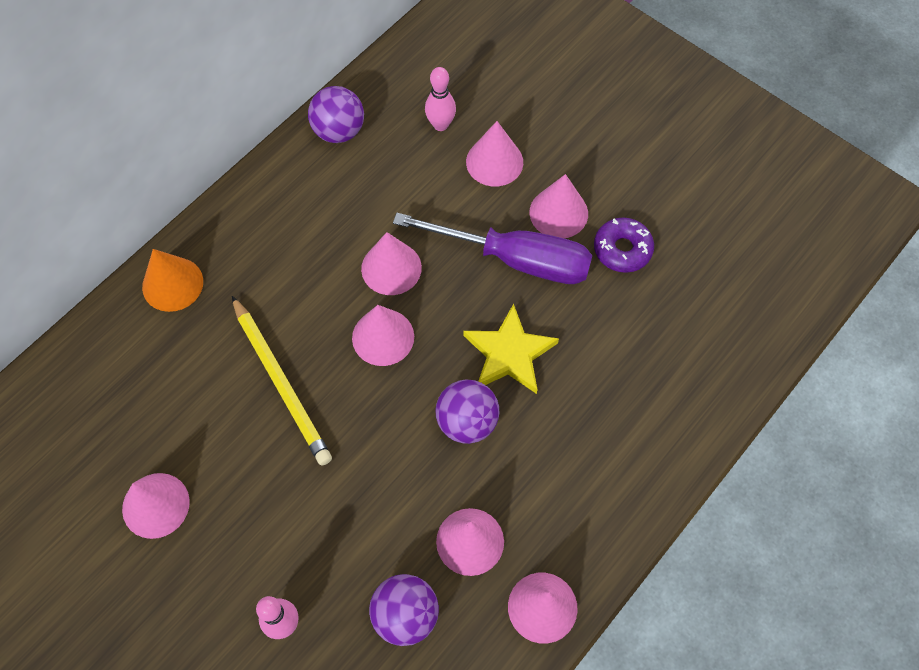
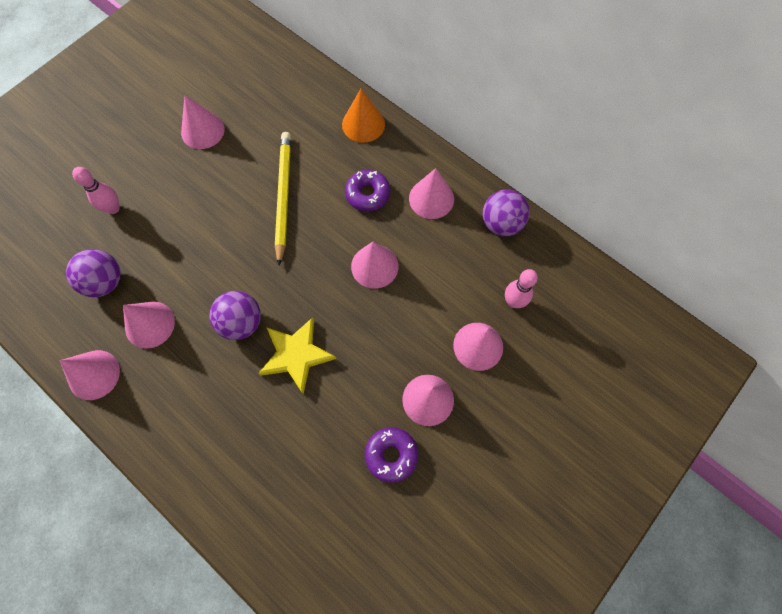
camera: 90 degrees right, 5 degrees up
(281, 382) = (283, 196): yellow pencil -> yellow pencil turned 120 degrees clockwise
(286, 277) = (367, 194): none -> purple donut
(383, 337) = (315, 262): pink cone -> pink cone (431, 198)
(515, 259) = (382, 362): purple screwdriver -> none

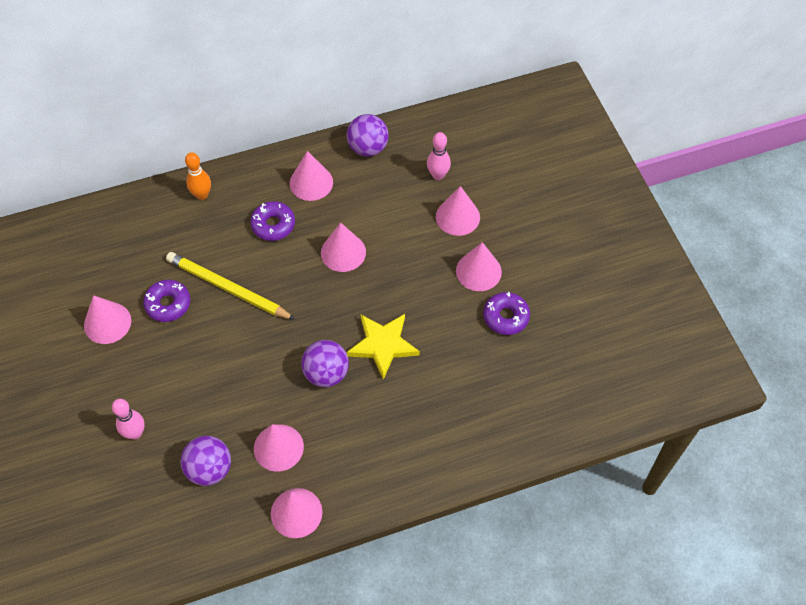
camera: 60 degrees left, 10 degrees down
(243, 162) = (168, 304): none -> purple donut
(363, 124) = (202, 195): orange cone -> orange bowling pin

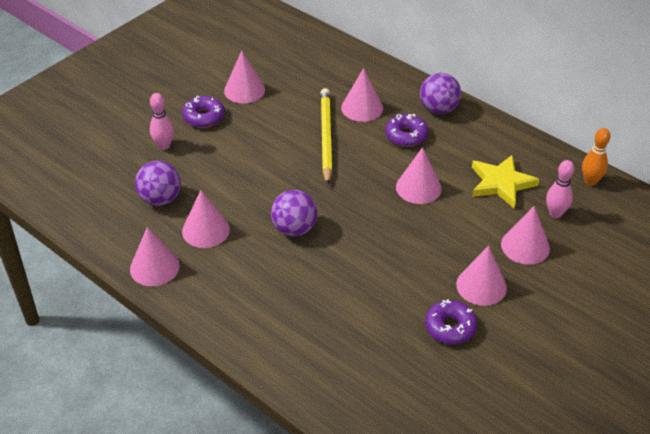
camera: 60 degrees right, 15 degrees down
(168, 304) = (285, 112): purple donut -> purple donut (204, 117)
(202, 195) = (396, 85): orange bowling pin -> orange bowling pin (590, 181)
(311, 182) = (467, 139): pink cone -> pink cone (362, 108)
(368, 148) = (536, 157): purple ball -> purple ball (438, 109)
(383, 345) = (350, 253): yellow star -> yellow star (501, 183)

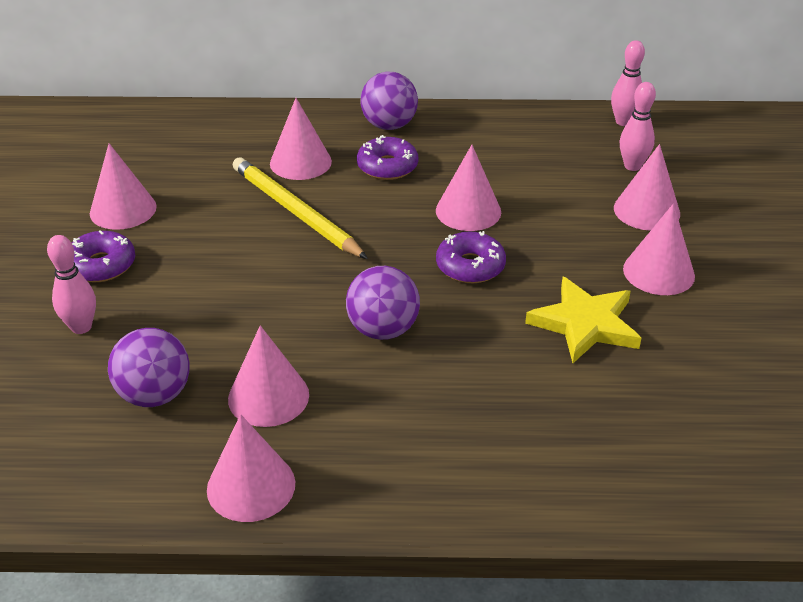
camera: 40 degrees left, 5 degrees down
(450, 327) = (685, 332): purple donut -> purple donut (470, 266)
(501, 183) = (546, 164): yellow star -> yellow star (585, 324)
(590, 181) = (623, 122): orange bowling pin -> pink bowling pin

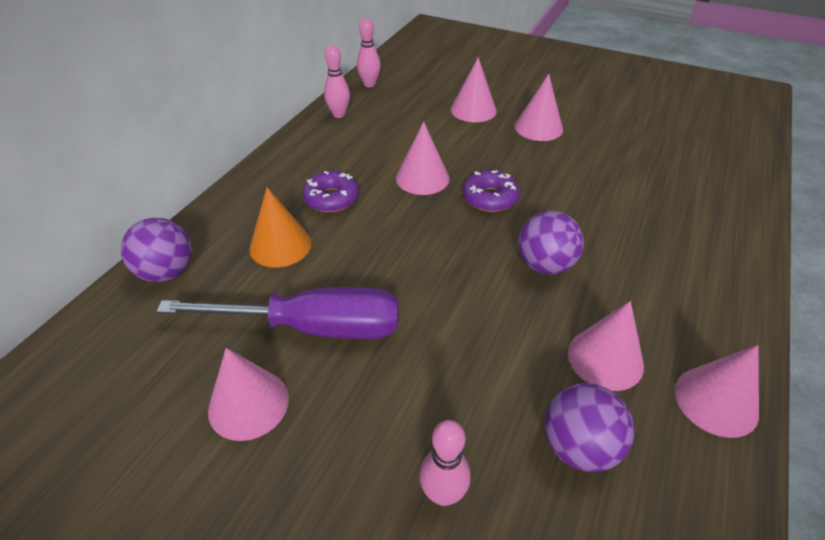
camera: 65 degrees left, 5 degrees up
(101, 265) = (340, 449): purple donut -> none
(213, 212) = (313, 327): none -> purple screwdriver
(295, 212) = (354, 270): yellow pencil -> none
(300, 162) = (280, 245): pink cone -> orange cone
(389, 125) = (273, 180): purple ball -> purple ball (167, 272)
(585, 324) = (577, 171): yellow star -> none
(632, 166) = (422, 98): pink bowling pin -> pink bowling pin (339, 114)

